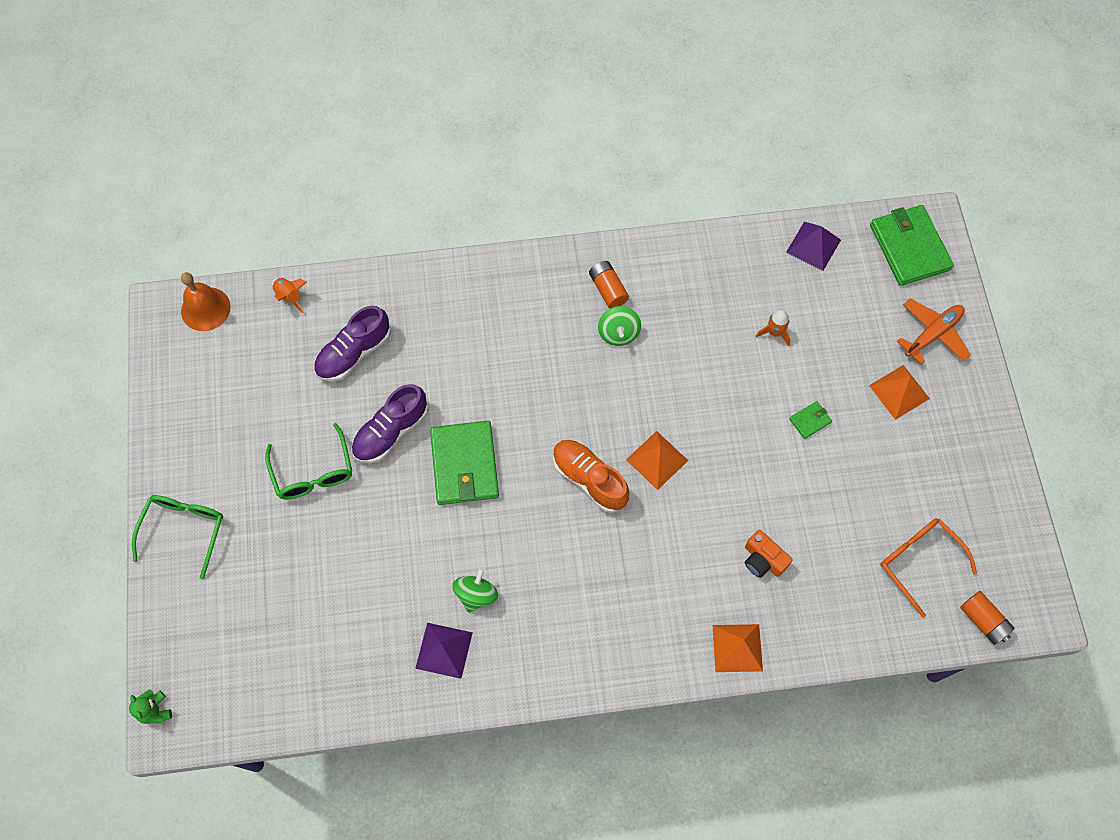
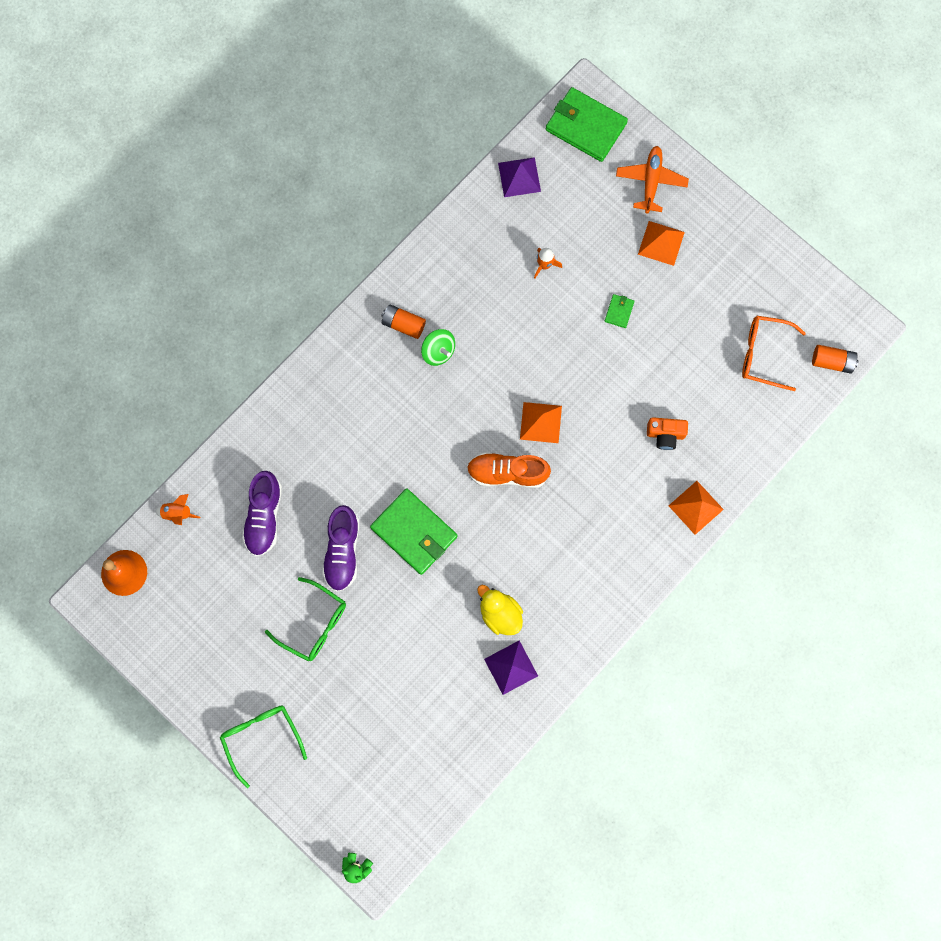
camera: 40 degrees left, 10 degrees up
(476, 594) = (500, 613): green spinning top -> yellow duck

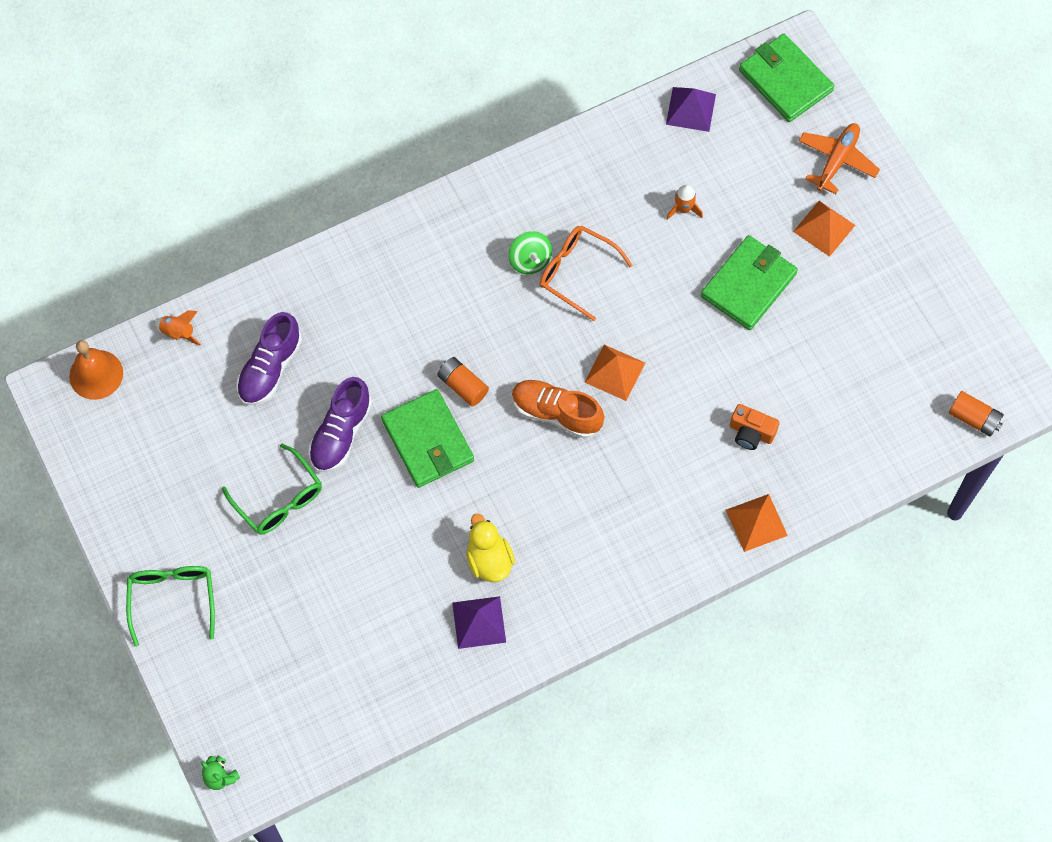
camera: 20 degrees right, 10 degrees down
(403, 324) = (502, 220): orange battery -> orange battery (462, 386)
(619, 311) = (748, 285): green wallet -> green wallet, size x2.31
(763, 354) = (896, 384): orange glasses -> orange glasses (576, 272)

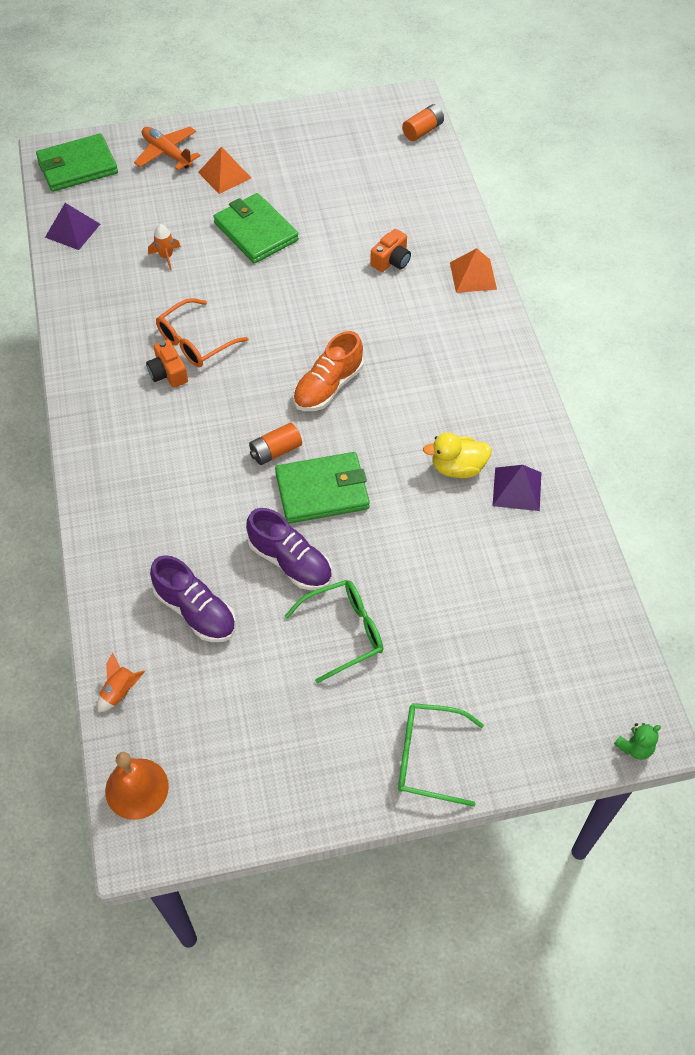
camera: 75 degrees left, 10 degrees down
(530, 260) = (168, 373): green spinning top -> orange camera
(615, 372) = (303, 337): orange pyramid -> none

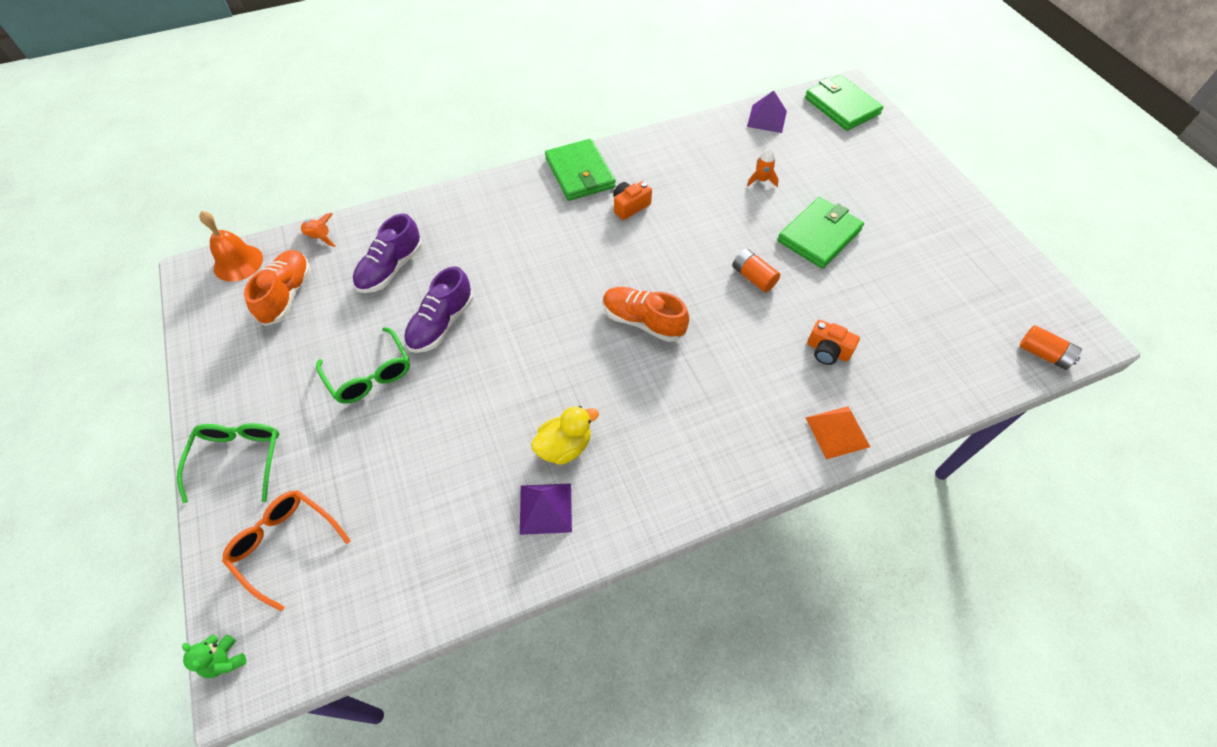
camera: 80 degrees right, 0 degrees up
(167, 153) = (888, 157): orange plane -> none
(195, 342) = (669, 217): orange glasses -> orange glasses (285, 545)
(207, 724) = (287, 295): none -> orange shoe
(224, 175) = (882, 200): orange pyramid -> none
(275, 451) = (559, 294): orange battery -> orange battery (753, 277)
(322, 490) = (520, 335): green wallet -> green wallet (580, 173)
(457, 468) = (564, 446): yellow duck -> yellow duck turned 75 degrees clockwise

